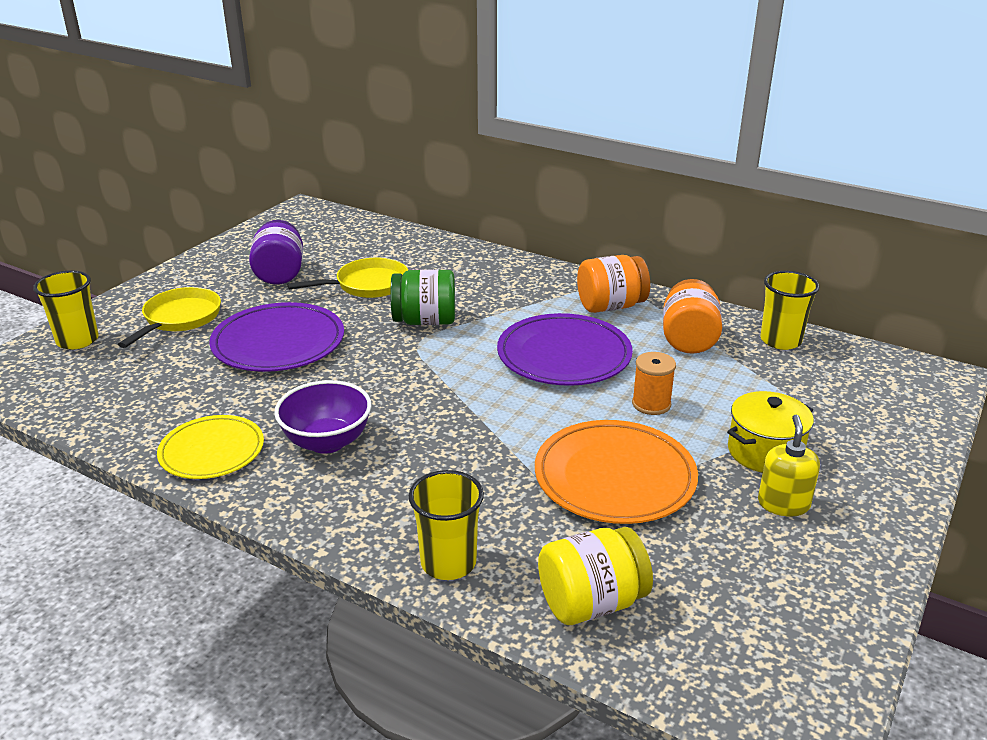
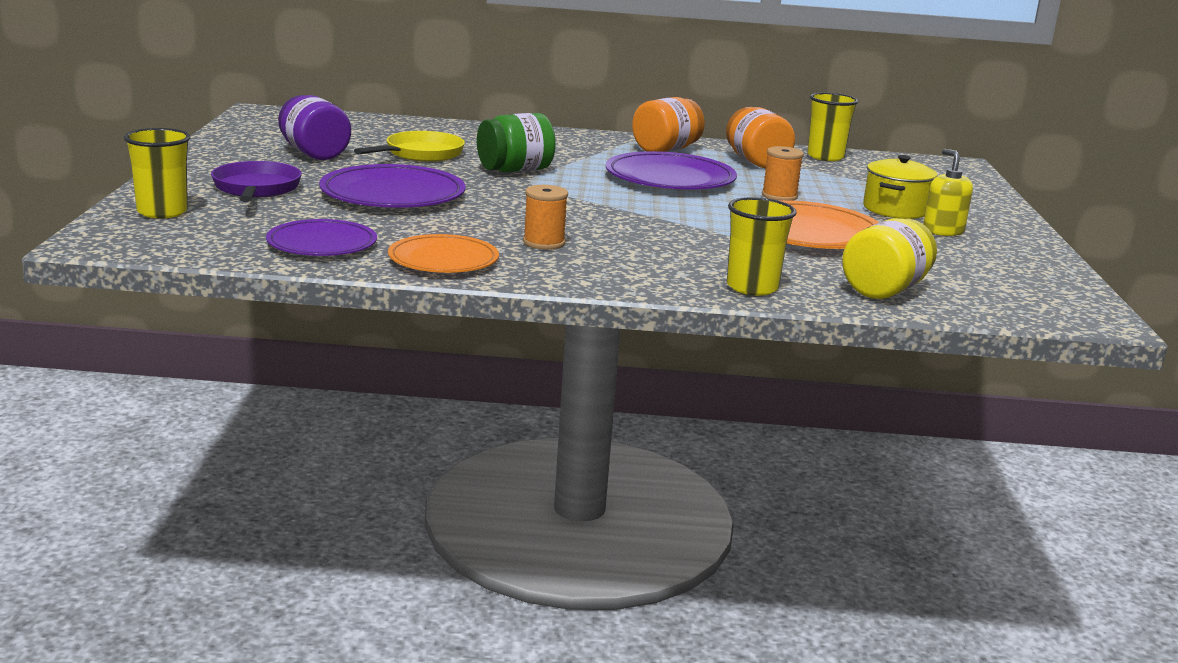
camera: 30 degrees left, 10 degrees down
(143, 407) = (322, 244): none -> purple plate
(180, 319) = (256, 189): yellow pan -> purple pan
(212, 451) = (443, 260): yellow plate -> orange plate
(327, 442) = (544, 243): purple bowl -> orange spool

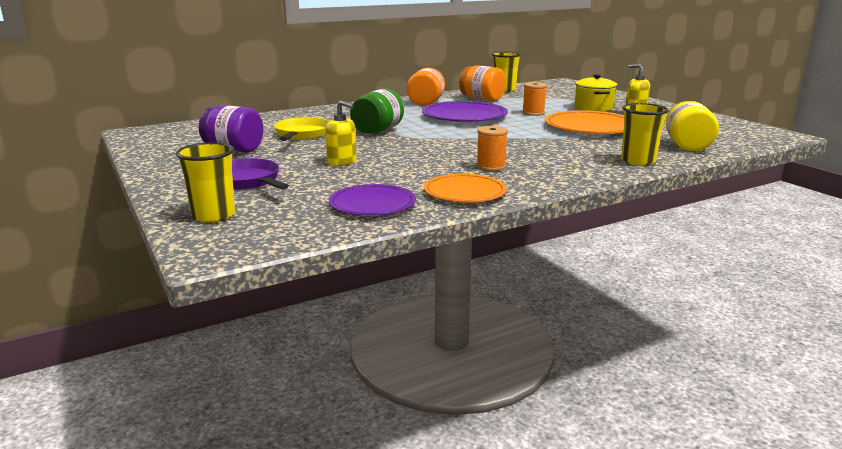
camera: 30 degrees left, 0 degrees up
(393, 194) = (342, 162): purple plate -> yellow soap dispenser

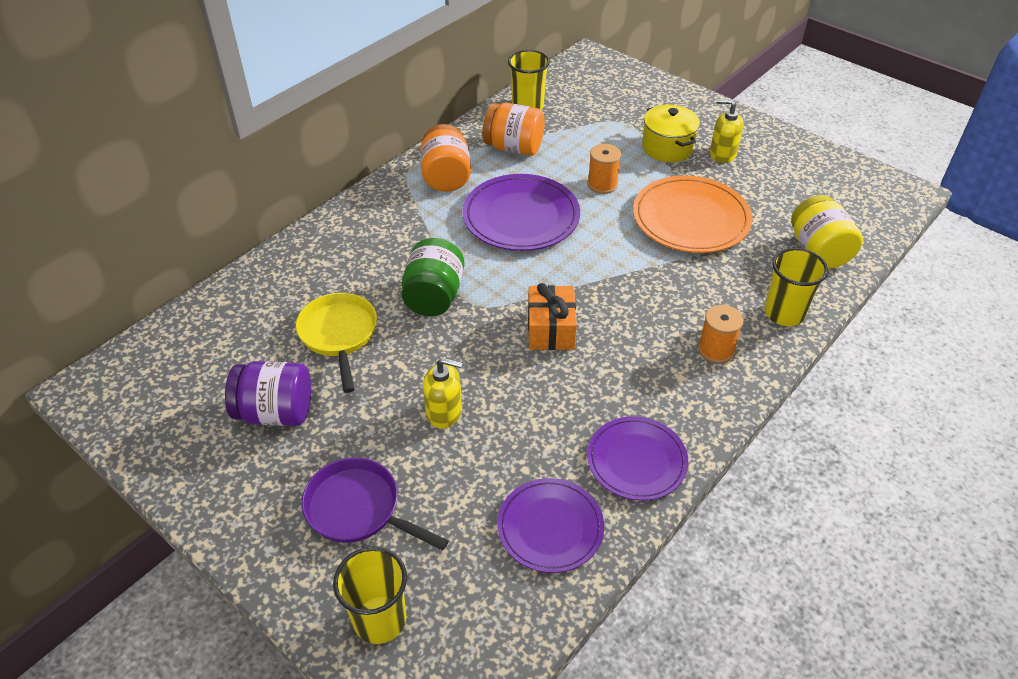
camera: 20 degrees left, 25 degrees up
(447, 147) = (550, 329): none -> orange gift
(464, 192) = (636, 461): orange plate -> purple plate
(491, 167) = (630, 376): orange spool -> orange spool (716, 350)

